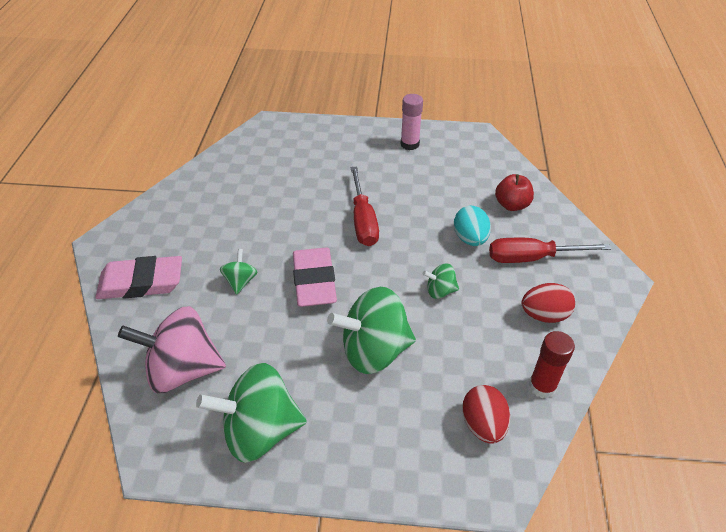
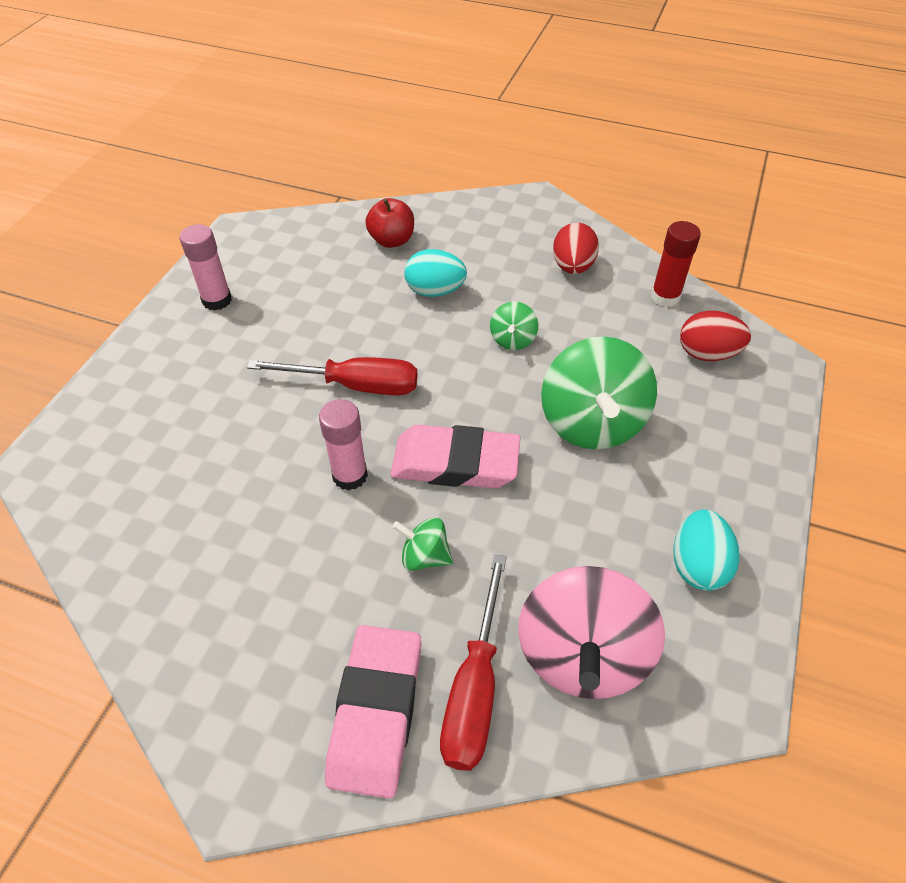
camera: 75 degrees left, 5 degrees up
(260, 431) = (697, 565): green spinning top -> turquoise egg
(291, 235) = (350, 475): none -> pink glue stick
(532, 258) = (486, 251): red screwdriver -> red screwdriver (474, 688)

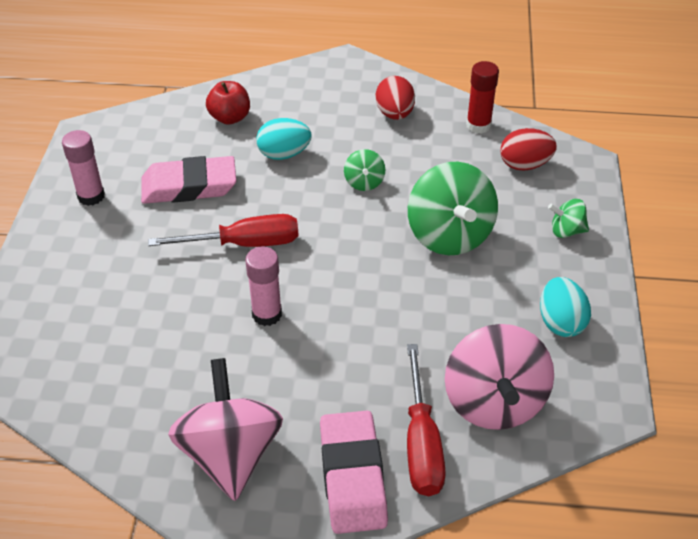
camera: 15 degrees left, 5 degrees down
(245, 644) = (230, 454): none -> pink spinning top
(424, 556) = (350, 361): green spinning top -> green spinning top (566, 231)
(455, 463) = (350, 287): pink eraser -> pink eraser (189, 186)

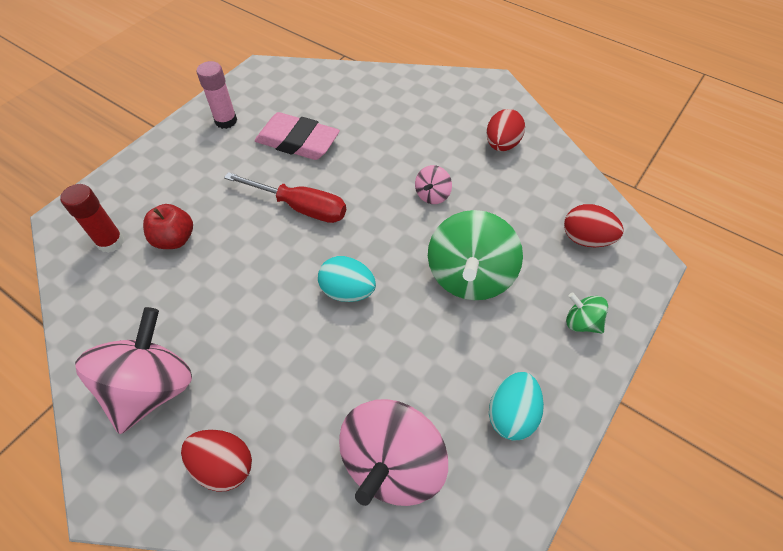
camera: 30 degrees right, 10 degrees up
(230, 118) = (369, 97): red apple -> red apple (175, 239)
(267, 314) = (271, 277): pink glue stick -> none
(284, 154) = (387, 144): turquoise egg -> turquoise egg (347, 291)
(352, 476) = (224, 465): pink eraser -> red egg
(364, 182) = (432, 195): green spinning top -> pink spinning top
(421, 443) = (301, 467): red screwdriver -> none
(478, 125) = (568, 184): red glue stick -> red glue stick (110, 242)

